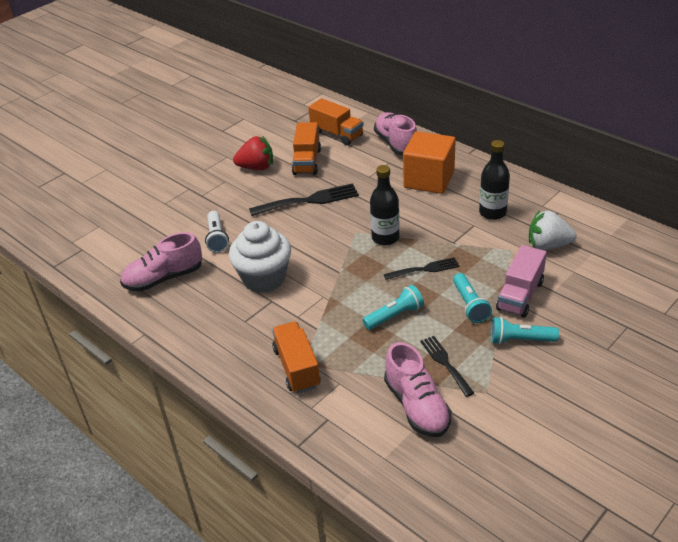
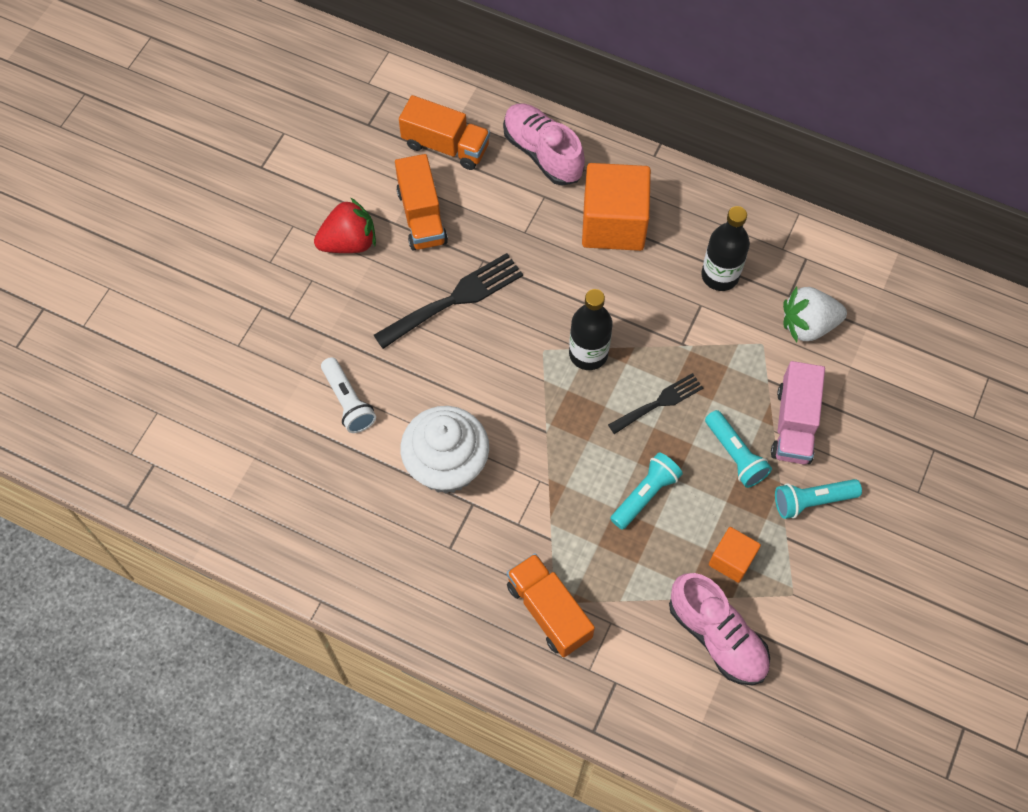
camera: 20 degrees left, 25 degrees up
(164, 278) = (304, 495): pink shoe -> none
(445, 363) = (731, 560): black fork -> orange cube

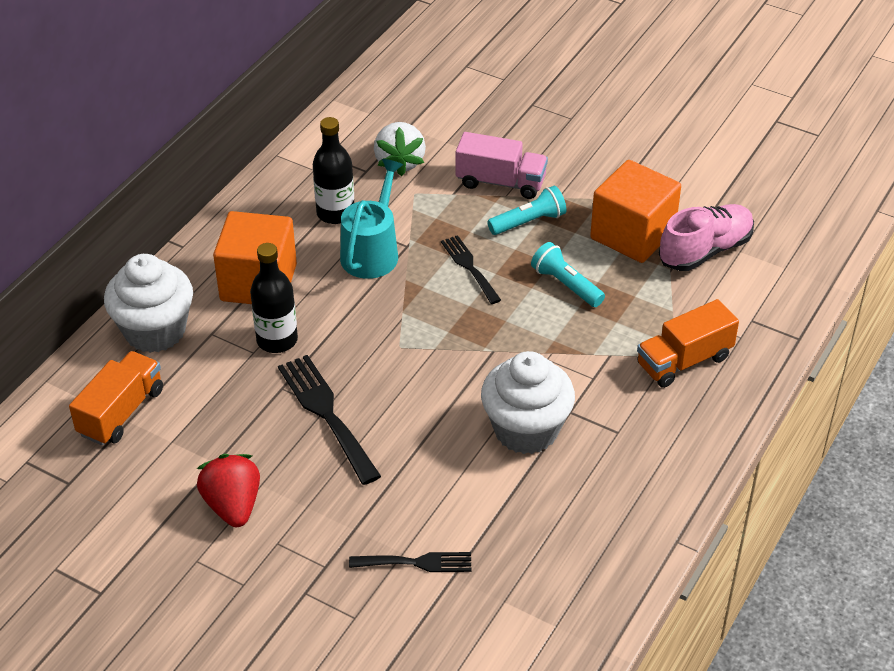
camera: 85 degrees left, 20 degrees down
(293, 386) = (417, 563): none -> black fork
(348, 401) = (442, 511): white flashlight -> none
(422, 216) = (212, 437): orange truck -> none
(542, 153) = (155, 331): pink shoe -> white cupcake
(588, 354) = (409, 313): black bottle -> black bottle (277, 340)
(668, 314) = (372, 252): none -> turquoise watering can
(731, 560) = (632, 234): orange cube -> orange cube, size x1.93
(812, 501) = (577, 179): turquoise flashlight -> none

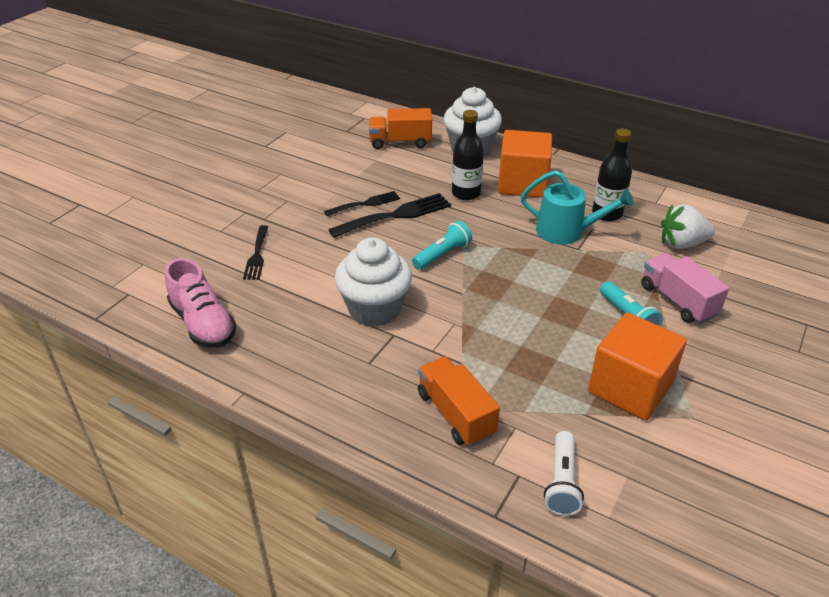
camera: 90 degrees right, 5 degrees down
(121, 412) = (400, 142): orange truck -> orange truck turned 150 degrees clockwise
(233, 505) = (320, 183): red strawberry -> none
(469, 267) = (559, 281): black fork -> black fork (365, 204)
(500, 182) = (677, 301): pink truck -> pink truck turned 135 degrees clockwise
(566, 285) = (548, 338): turquoise flashlight -> turquoise flashlight (442, 254)
(705, 251) = (620, 445): pink shoe -> pink shoe (203, 323)
(754, 292) = (562, 482): none -> white flashlight

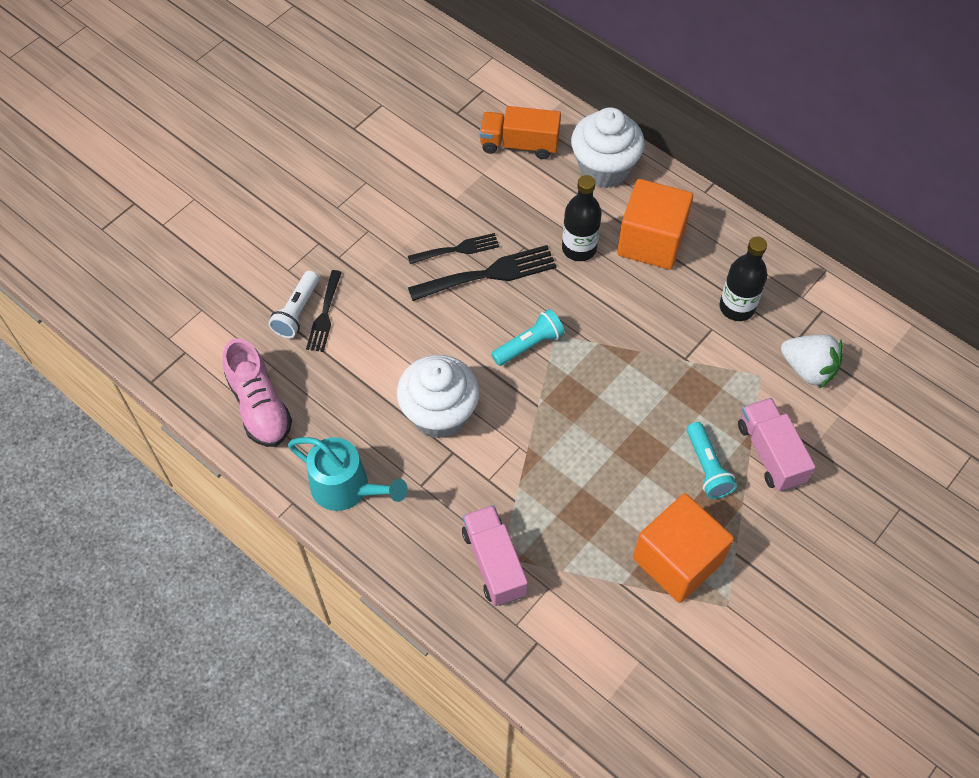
camera: 10 degrees right, 20 degrees up
(455, 414) = (494, 563): orange truck -> pink truck
(562, 482) = (575, 657): white flashlight -> white flashlight (297, 312)
(566, 232) = (679, 330): turquoise watering can -> turquoise watering can (346, 488)
(682, 244) = (808, 369): white strawberry -> white strawberry turned 150 degrees counterclockwise

